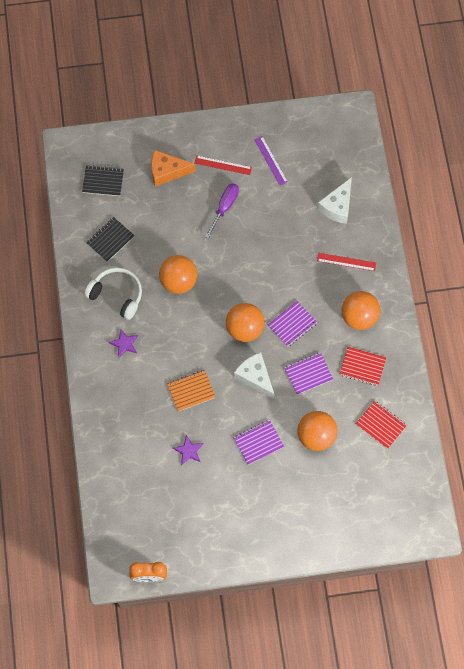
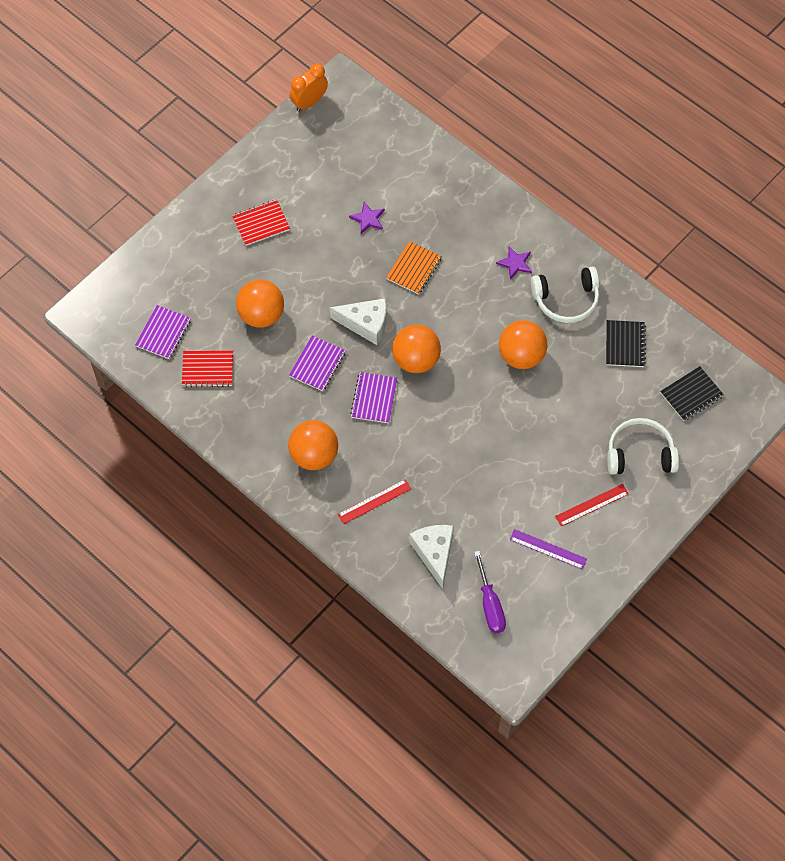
camera: 140 degrees right, 5 degrees down
(167, 172) = (640, 454): orange cheese -> white headphones
(224, 207) = (547, 462): purple screwdriver -> purple screwdriver (490, 605)
(258, 442) = (310, 271): purple notebook -> purple notebook (163, 333)
(362, 367) = (270, 410): red notebook -> red notebook (261, 223)

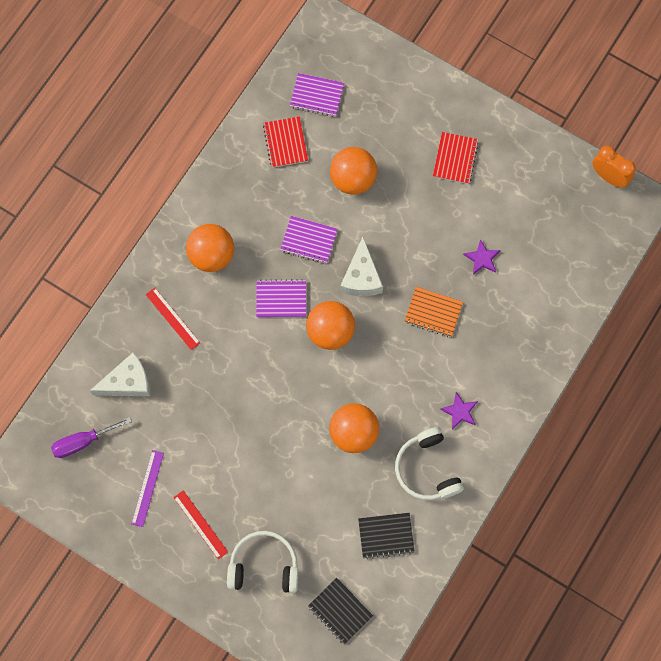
camera: 80 degrees right, 10 degrees up
(261, 223) = (455, 158): red notebook -> red notebook turned 45 degrees clockwise
(640, 454) = (264, 565): white headphones -> white headphones turned 75 degrees counterclockwise

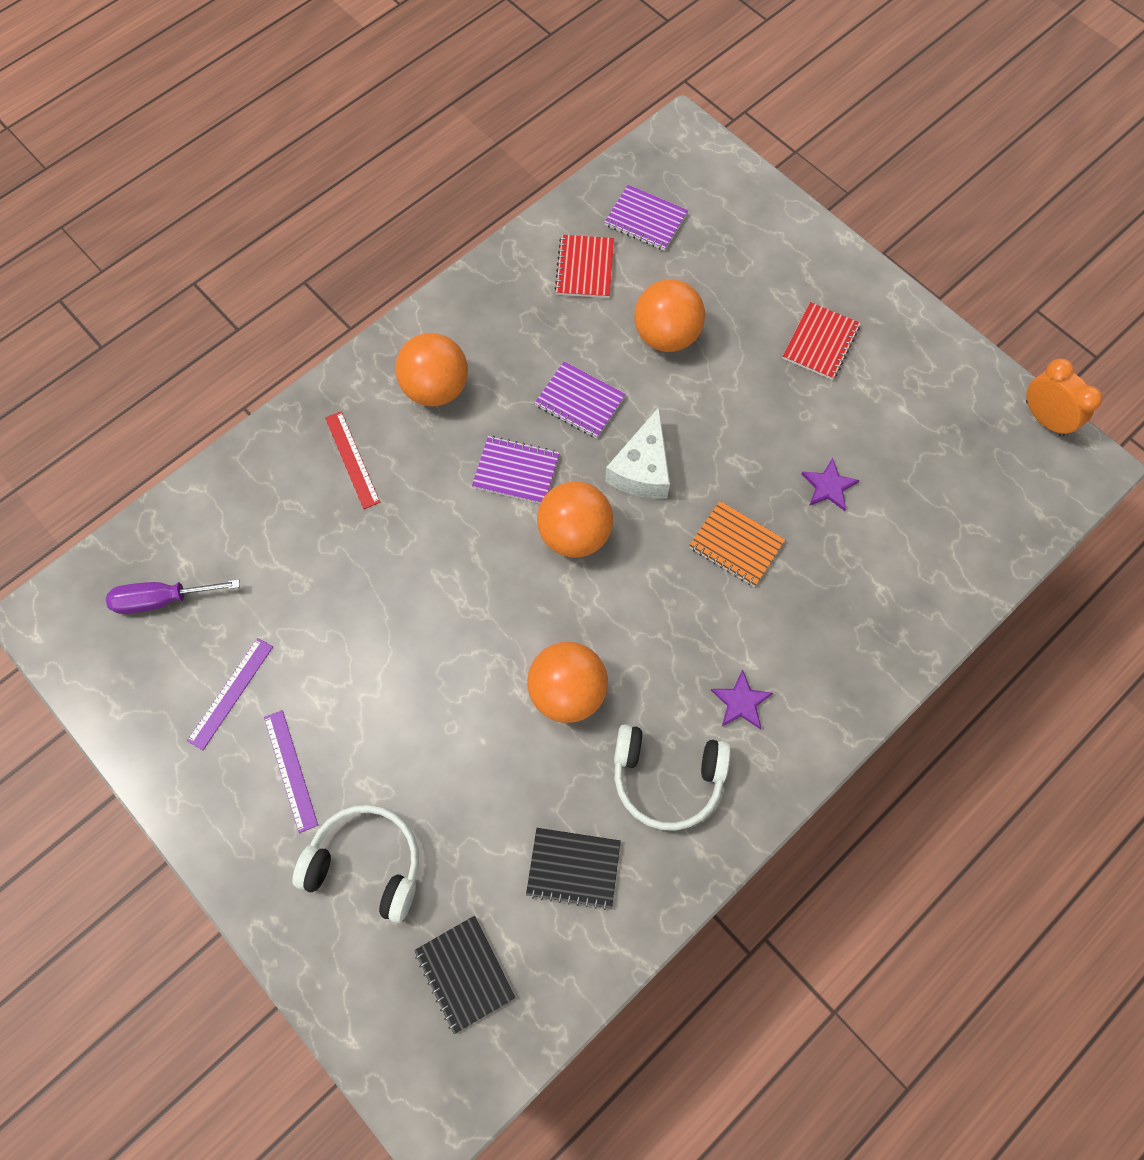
camera: 15 degrees right, 5 degrees down
(128, 382) = (257, 531): white cheese -> none
(200, 524) = (290, 770): red ruler -> purple ruler
(427, 469) = (667, 778): white headphones -> white headphones turned 75 degrees counterclockwise

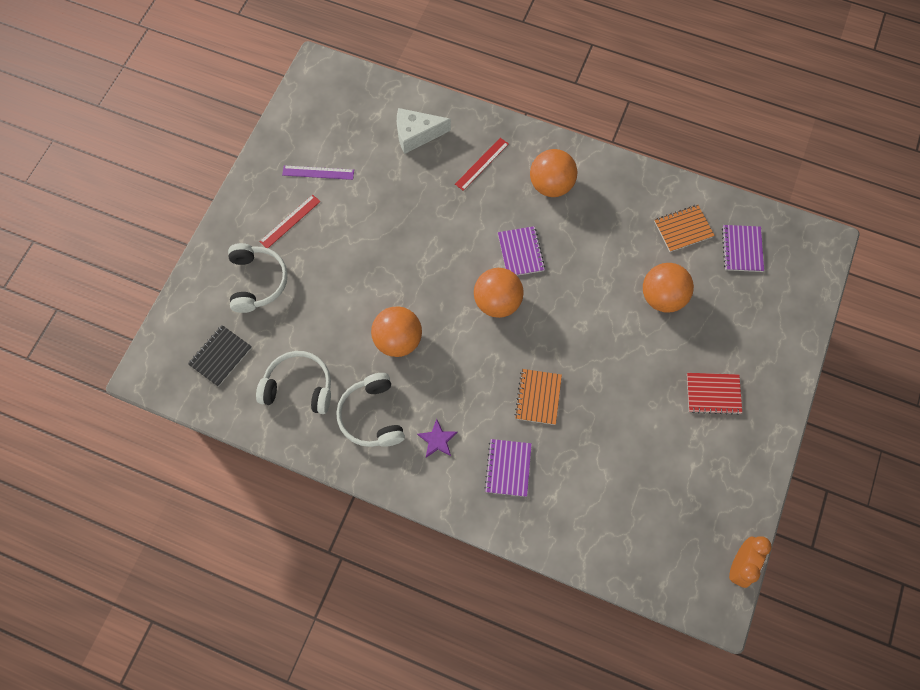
camera: 65 degrees right, 0 degrees up
(162, 599) = (353, 114): purple screwdriver -> none
(290, 770) = (290, 221): purple ruler -> red ruler
(573, 868) = (299, 387): black notebook -> white headphones
(580, 401) = (587, 267): purple notebook -> purple notebook (508, 468)
(585, 268) = (683, 229): red notebook -> orange notebook
(642, 469) = (560, 322): white cheese -> white cheese (416, 135)
(828, 486) = (609, 438): purple star -> none

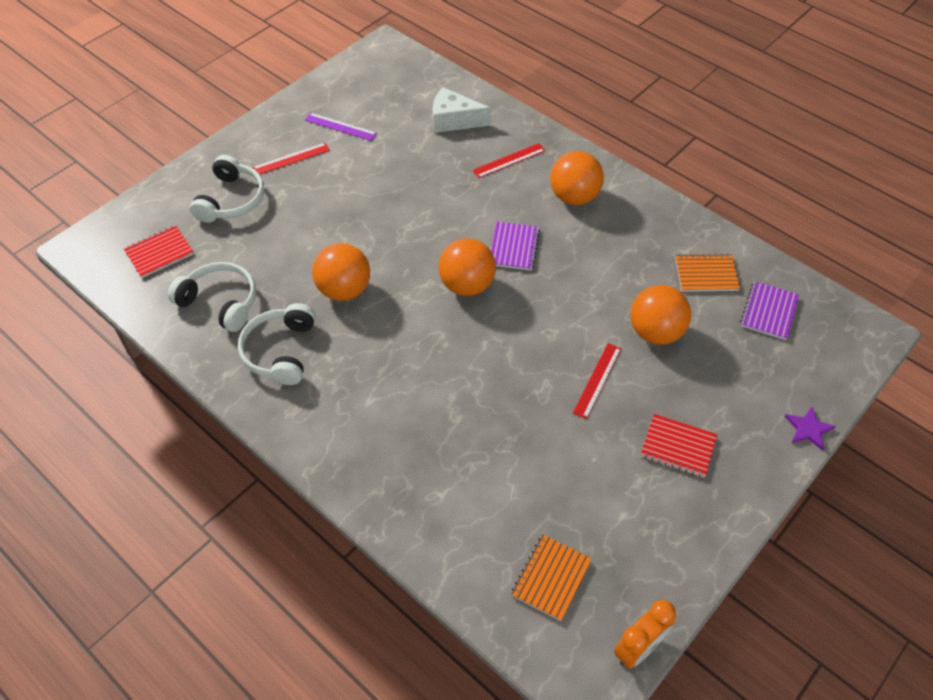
camera: 20 degrees right, 15 degrees down
(220, 356) = (159, 253): black notebook -> red notebook
(437, 440) = (338, 395): purple star -> purple star (808, 429)
(508, 468) = (402, 448): purple notebook -> none
(538, 397) = (469, 388): orange notebook -> orange notebook (551, 578)
(633, 356) = (597, 380): none -> red ruler

